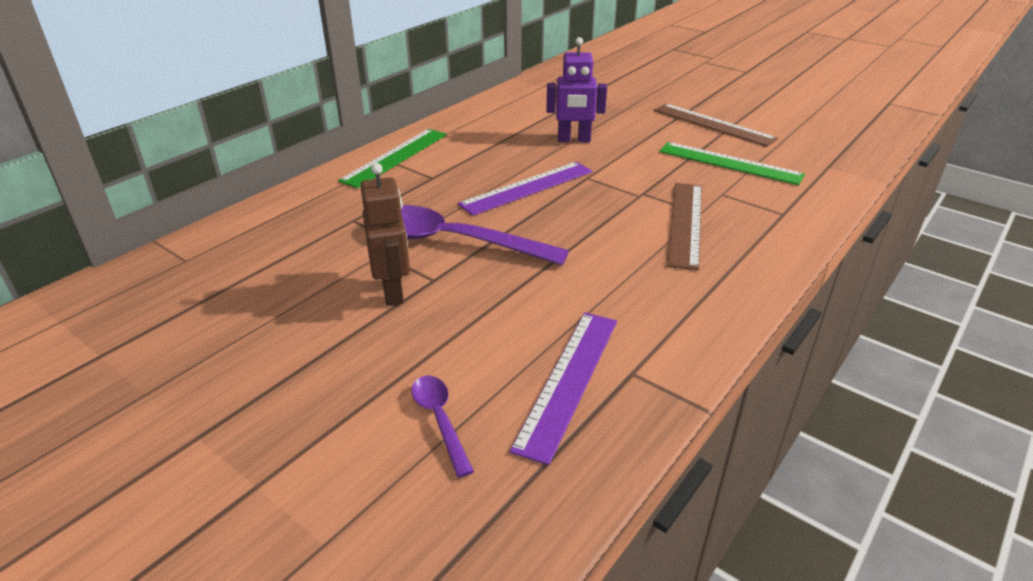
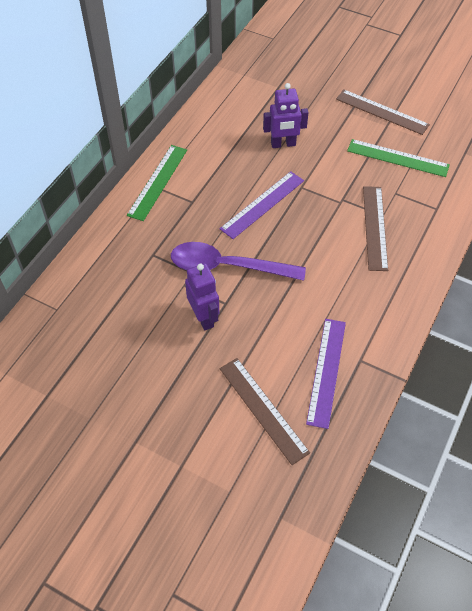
camera: 10 degrees left, 20 degrees up
(393, 291) = (204, 317): brown robot -> purple robot
(440, 419) = (263, 409): purple spoon -> brown ruler

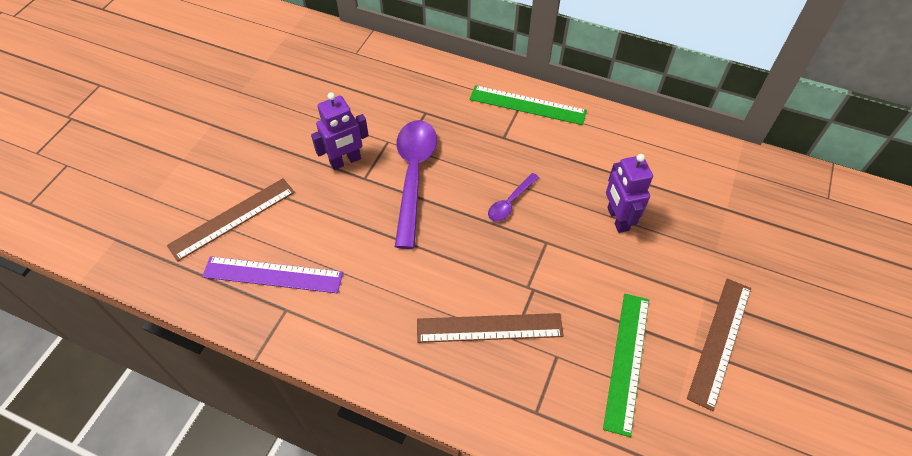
camera: 85 degrees right, 0 degrees up
(262, 204) = (510, 202): purple ruler -> purple spoon

